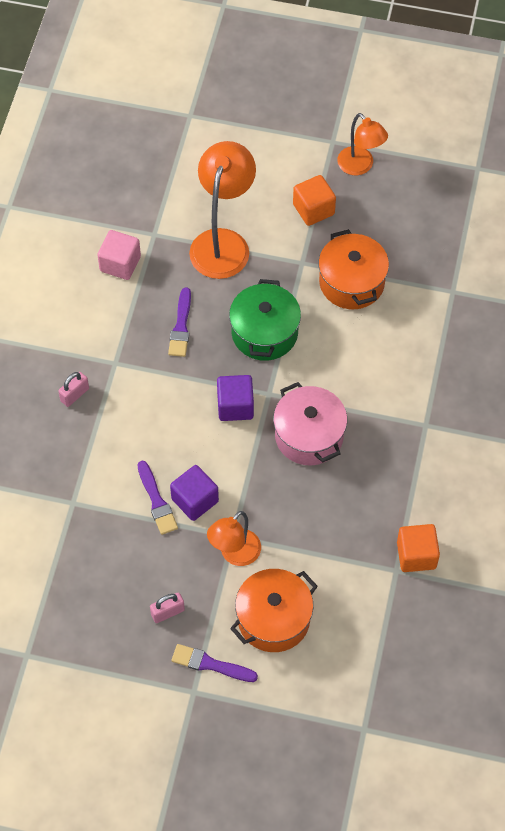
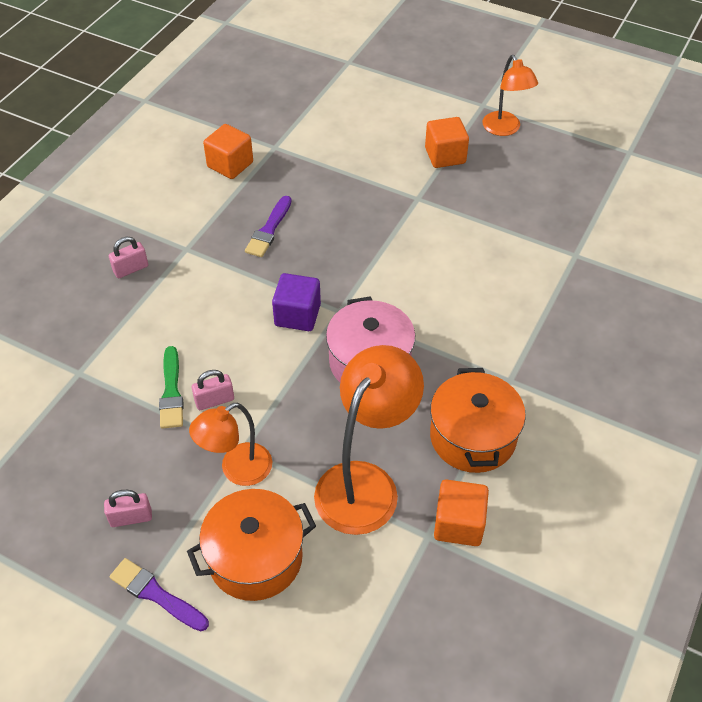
camera: 15 degrees right, 10 degrees down
(120, 264) = (230, 165): pink cube -> orange cube
(157, 501) = (171, 392): purple brush -> green brush
(195, 500) = (214, 400): purple cube -> pink padlock
(223, 242) = (341, 166): orange lamp -> orange lamp (365, 483)
(264, 333) = (355, 253): green pot -> none
(351, 282) = (465, 225): orange pot -> orange pot (473, 437)

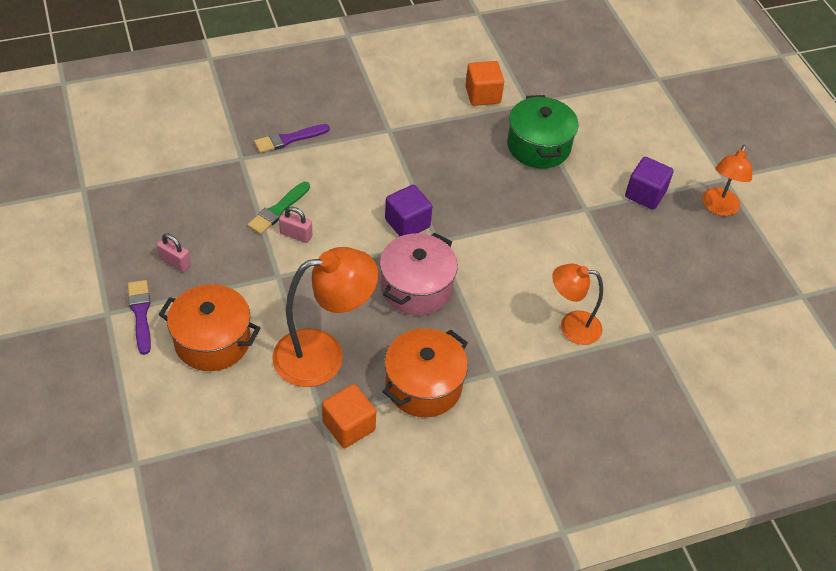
camera: 40 degrees right, 0 degrees up
(131, 269) = (341, 118): pink padlock -> none
(237, 470) = (261, 285): orange lamp -> orange lamp (571, 326)
(269, 230) = (456, 156): purple brush -> purple brush (288, 139)
(324, 175) = (538, 146): none -> green pot
(445, 156) = (645, 194): orange cube -> purple cube

